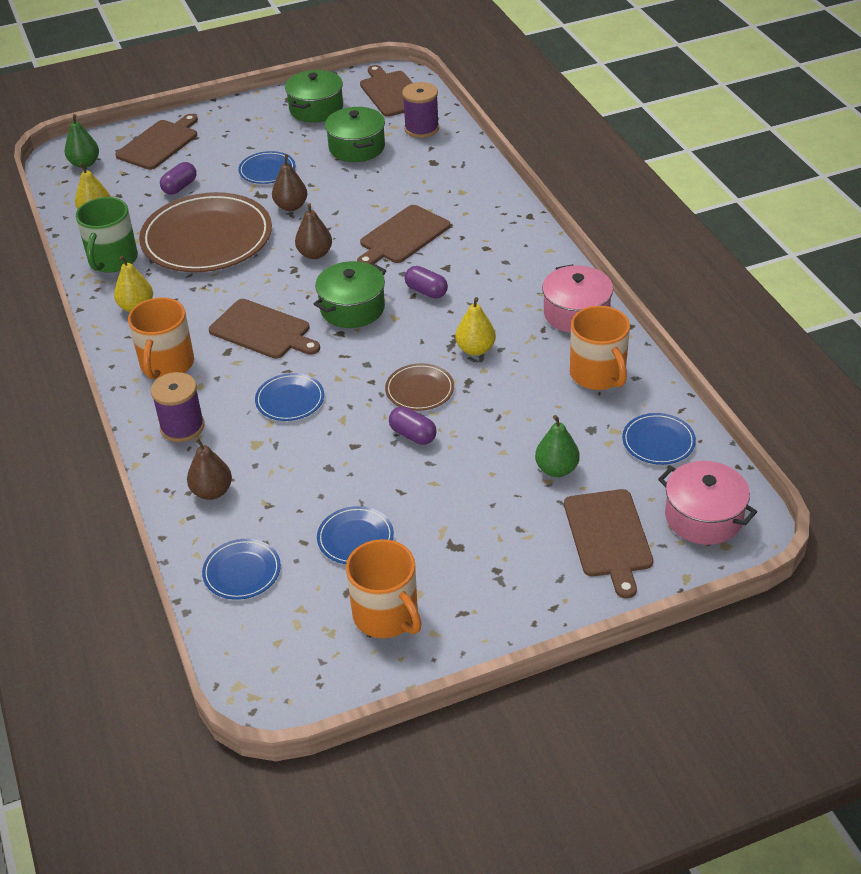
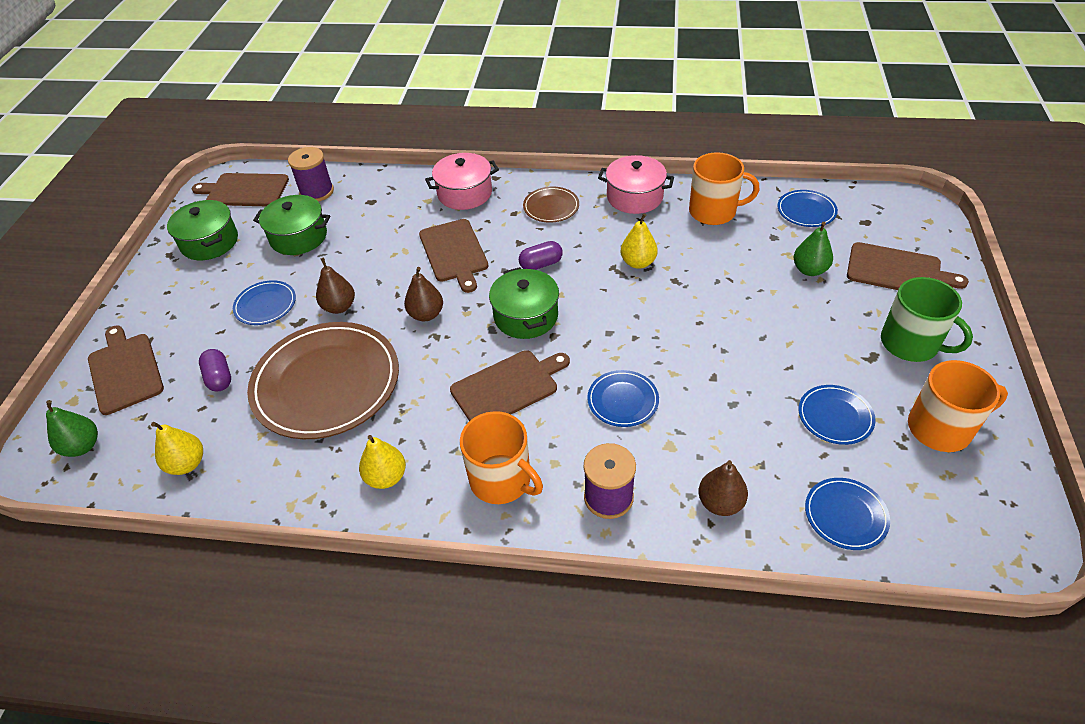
camera: 60 degrees left, 5 degrees up
(112, 260) = (285, 474): green mug -> green mug (911, 344)
(413, 435) = (722, 335): purple capsule -> none
(419, 390) = (666, 311): brown plate -> brown plate (551, 207)
(703, 517) = (896, 219): pink pot -> pink pot (465, 193)

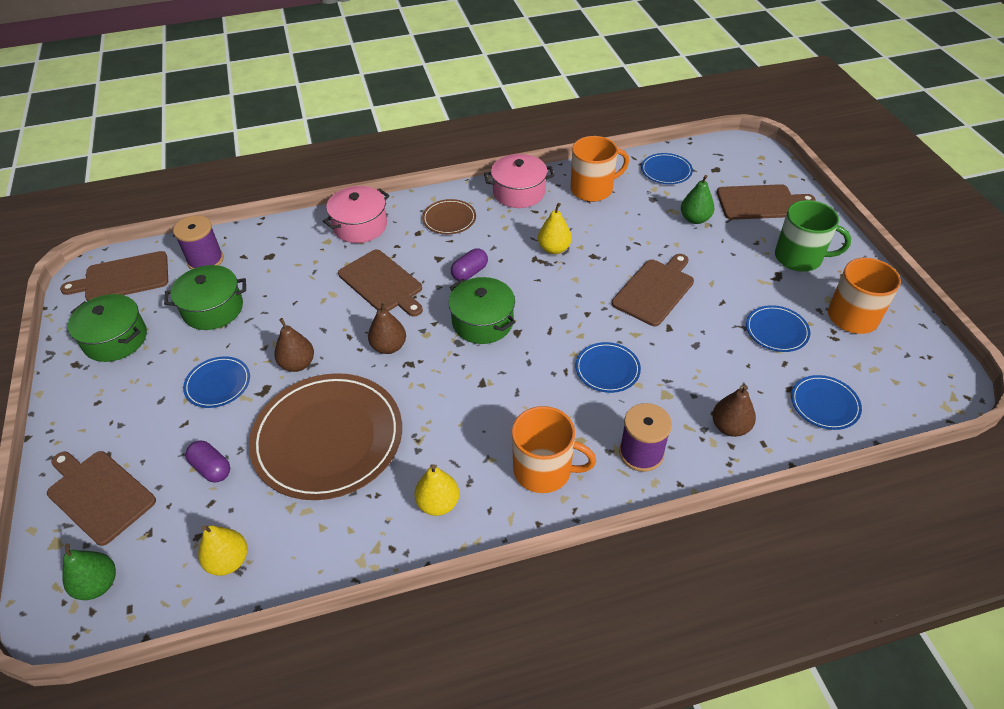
camera: 25 degrees left, 0 degrees up
(508, 387) = (503, 389): brown cutting board -> brown cutting board (655, 290)

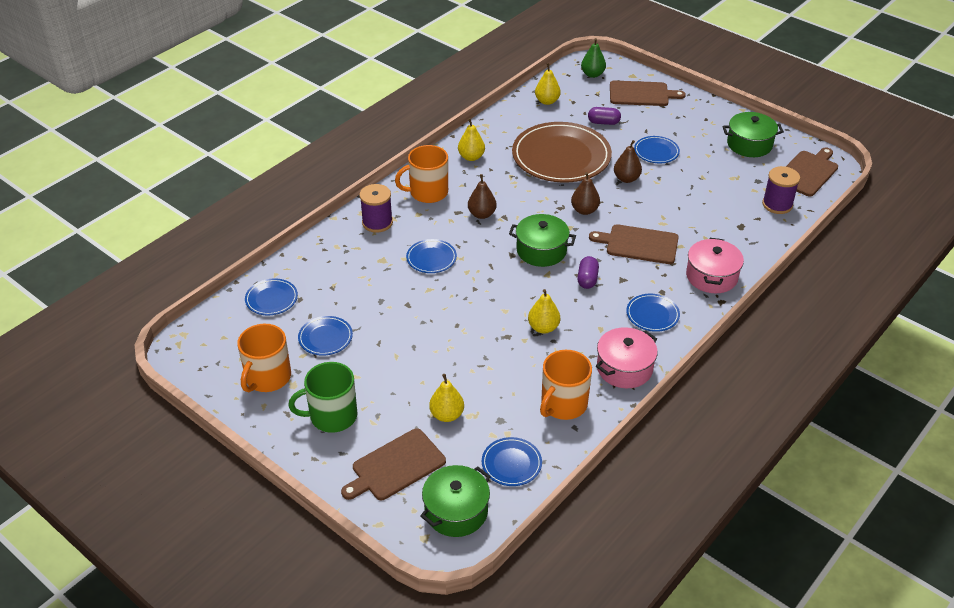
camera: 145 degrees right, 5 degrees down
(213, 309) = (722, 182): green pot -> green pot (456, 511)
(449, 219) = (652, 314): brown plate -> blue plate
(655, 290) = (437, 329): brown cutting board -> none
(695, 219) = (447, 415): green pear -> yellow pear
(730, 427) = (330, 258): brown pear -> brown pear (482, 214)

